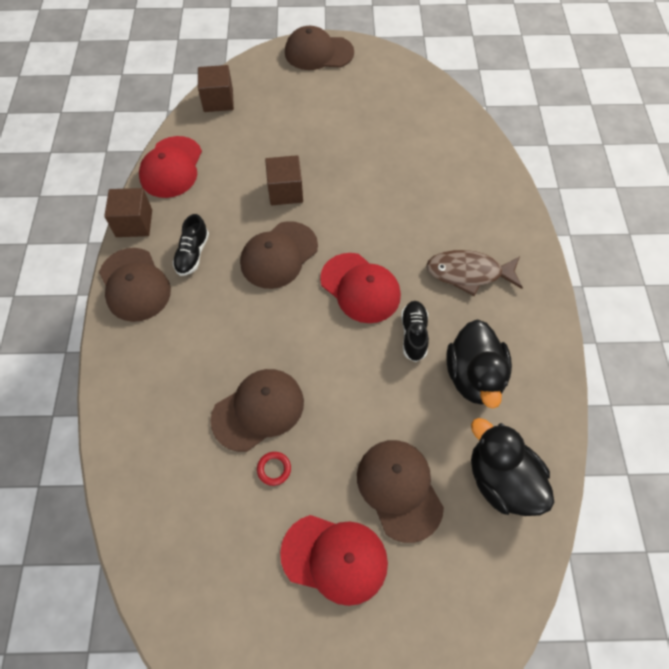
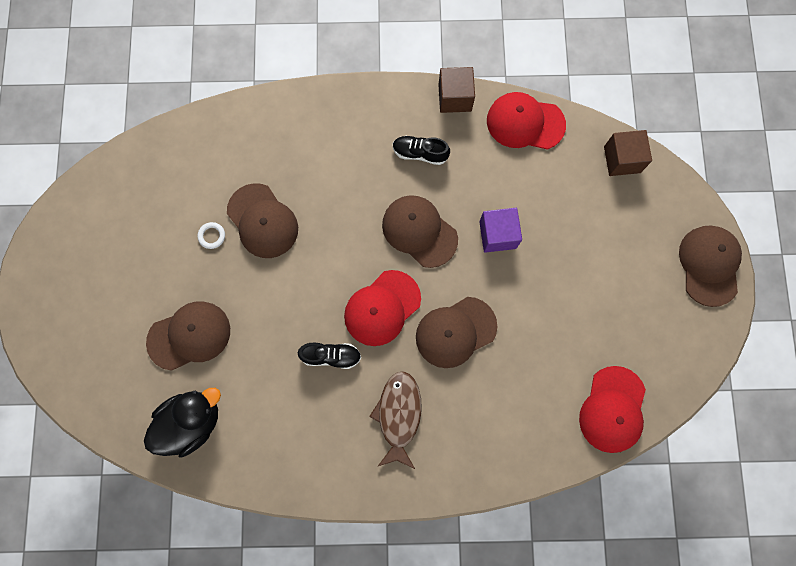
camera: 90 degrees right, 15 degrees up
(134, 285) = (386, 107): brown cap -> brown cap (455, 332)
(274, 469) = (212, 236): red ring -> white ring
(285, 191) = (497, 235): brown cube -> purple cube
(335, 558) = (140, 284): red cap -> red cap (612, 409)
(474, 376) = (287, 408): black duck -> none

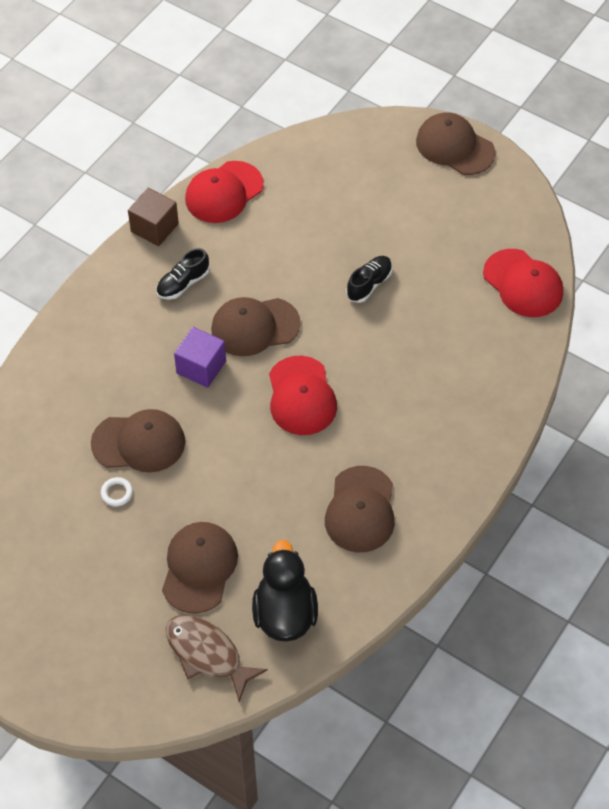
camera: 55 degrees left, 20 degrees down
(331, 356) = (313, 461): black shoe -> black shoe (369, 284)
(398, 415) = (408, 440): brown fish -> brown fish (207, 654)
(455, 332) = (368, 354): brown cap -> brown cap (360, 510)
(497, 235) = (307, 272): purple cube -> purple cube (201, 367)
(622, 159) = (316, 147): brown cube -> none

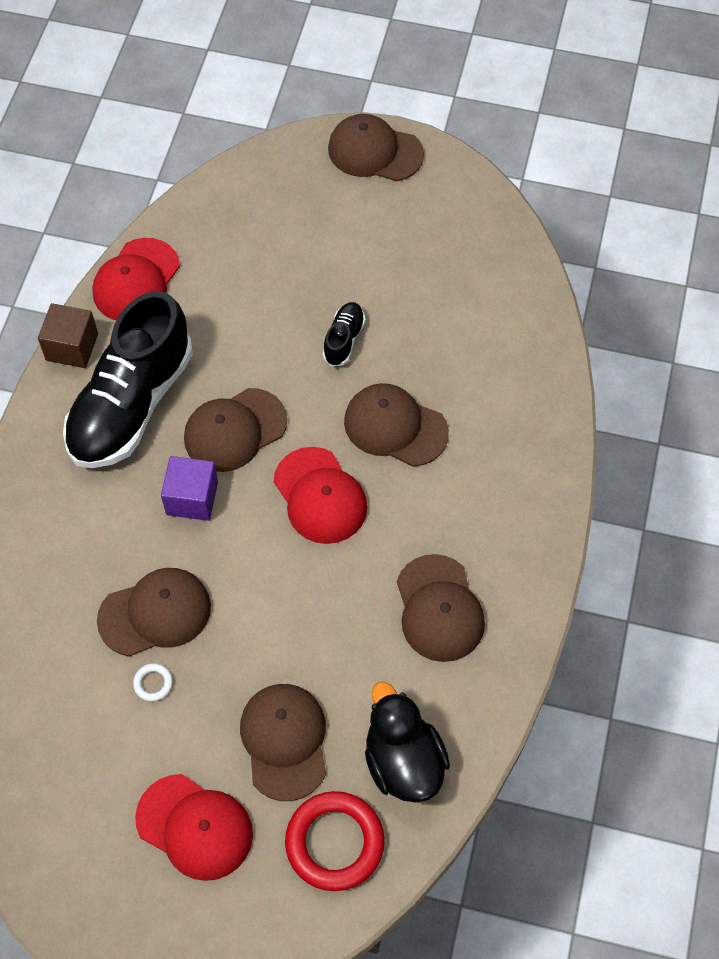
camera: 20 degrees left, 5 degrees up
(183, 283) = (131, 404): black shoe -> black shoe, size x2.39
(207, 654) = (334, 842): brown fish -> red ring
(383, 362) = (395, 427): none -> brown cap
(523, 283) = (511, 287): red cap -> red cap (195, 827)

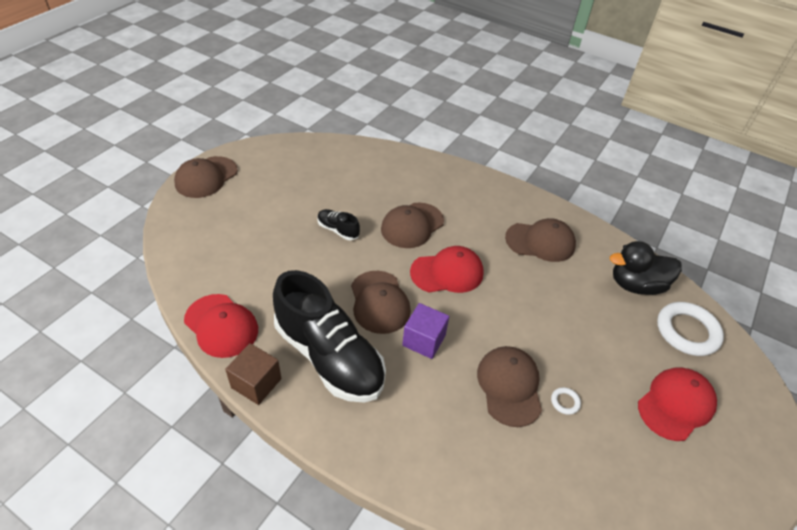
camera: 75 degrees left, 15 degrees down
(284, 741) = (617, 338): brown cap -> none
(334, 842) = (687, 331): red ring -> white ring

